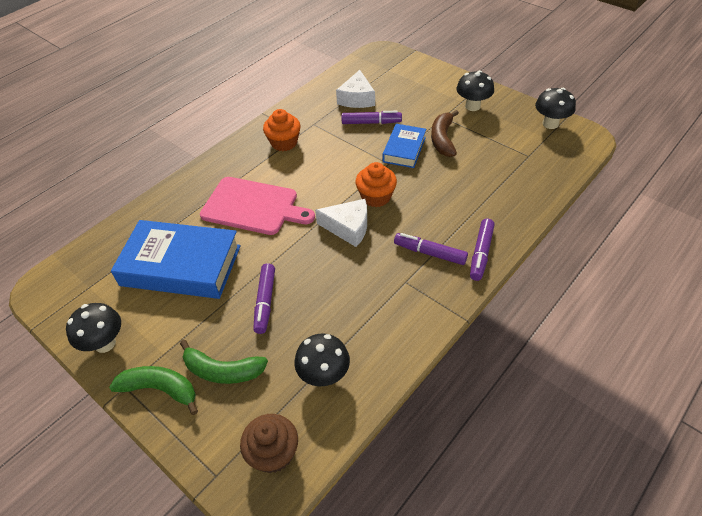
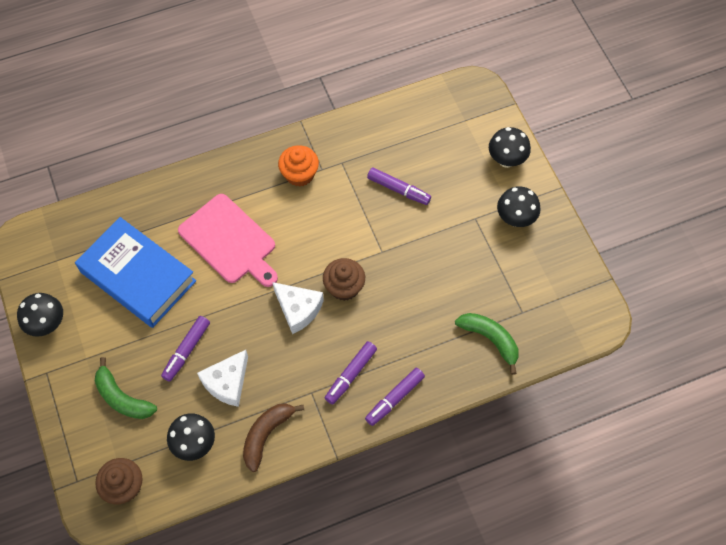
camera: 25 degrees right, 15 degrees up
(160, 389) = (70, 389): green banana -> green banana (490, 339)
(357, 98) = (405, 148): white cheese -> white cheese (227, 382)
(376, 197) = (344, 287): orange cupcake -> brown cupcake
(404, 149) = (408, 242): blue book -> none
(430, 253) = (351, 375): purple marker -> purple marker turned 105 degrees counterclockwise
(442, 139) = (454, 248): brown banana -> brown banana (266, 435)
(550, 124) = (576, 283): black mushroom -> black mushroom (506, 160)

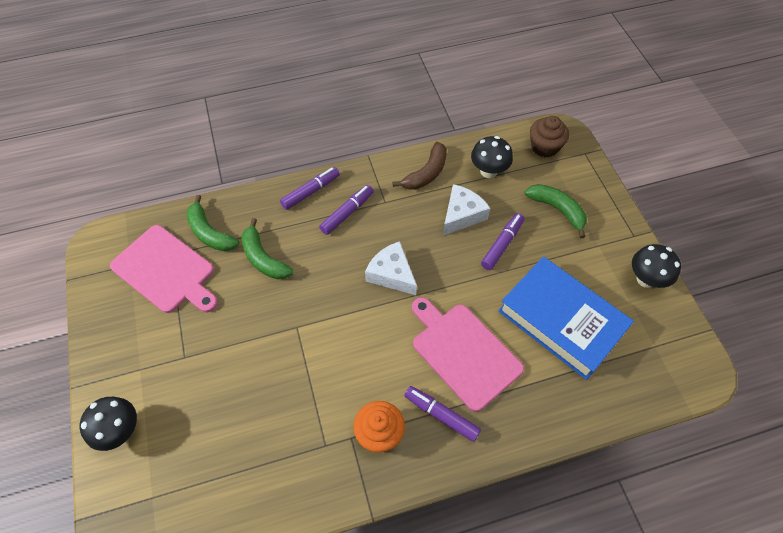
camera: 175 degrees left, 5 degrees down
(344, 287) = (342, 292): brown cupcake -> none
(398, 189) = (262, 401): purple marker -> purple marker (441, 415)
(428, 316) = (263, 258): none -> green banana
(515, 219) = (139, 353): black mushroom -> none
(520, 295) = (166, 271): none -> pink cutting board

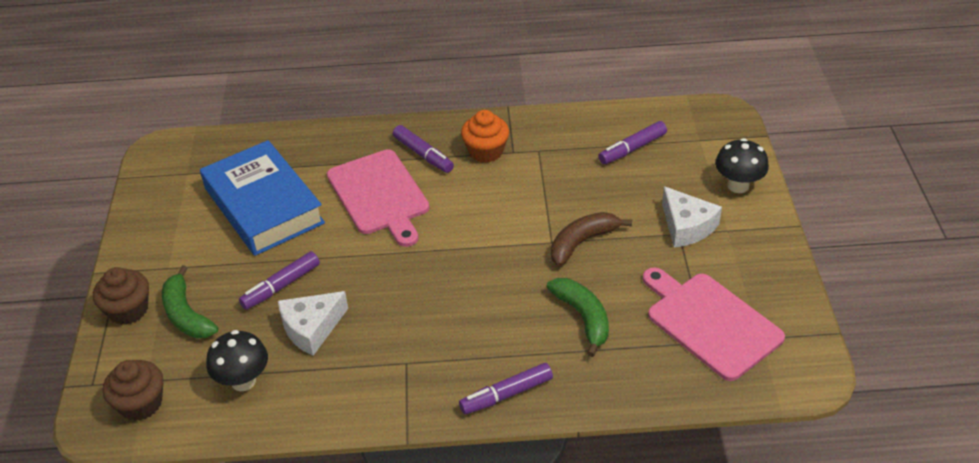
camera: 165 degrees left, 15 degrees down
(210, 233) = (654, 361): green banana -> none
(347, 213) = (462, 356): purple marker -> purple marker (632, 149)
(391, 274) = (428, 276): white cheese -> white cheese (686, 226)
(426, 173) = (332, 393): brown banana -> brown banana (582, 242)
(601, 206) = (128, 310): none -> brown cupcake
(646, 279) = (145, 227): black mushroom -> none

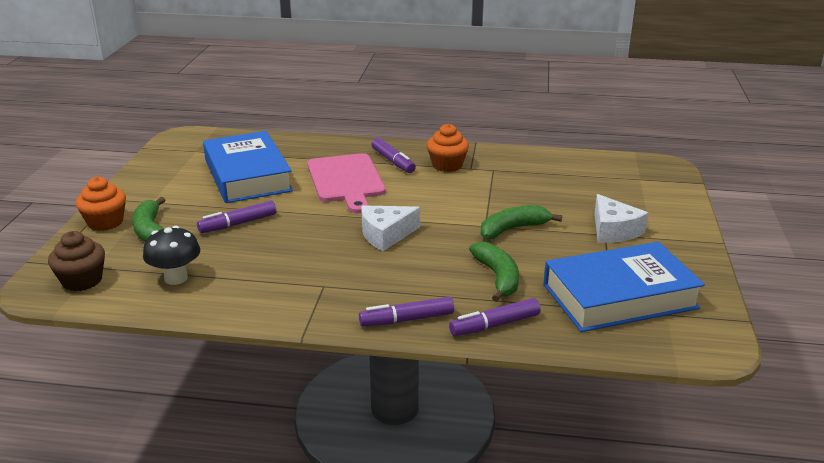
camera: 10 degrees right, 15 degrees down
(128, 310) = (105, 222): brown cupcake -> orange cupcake
(311, 328) = (251, 253): white cheese -> white cheese (385, 235)
(582, 242) = (513, 229): brown banana -> green banana
(632, 149) = (577, 177): purple marker -> purple marker (495, 325)
(710, 323) = (619, 296): pink cutting board -> blue book
(738, 185) = (669, 210): black mushroom -> none

